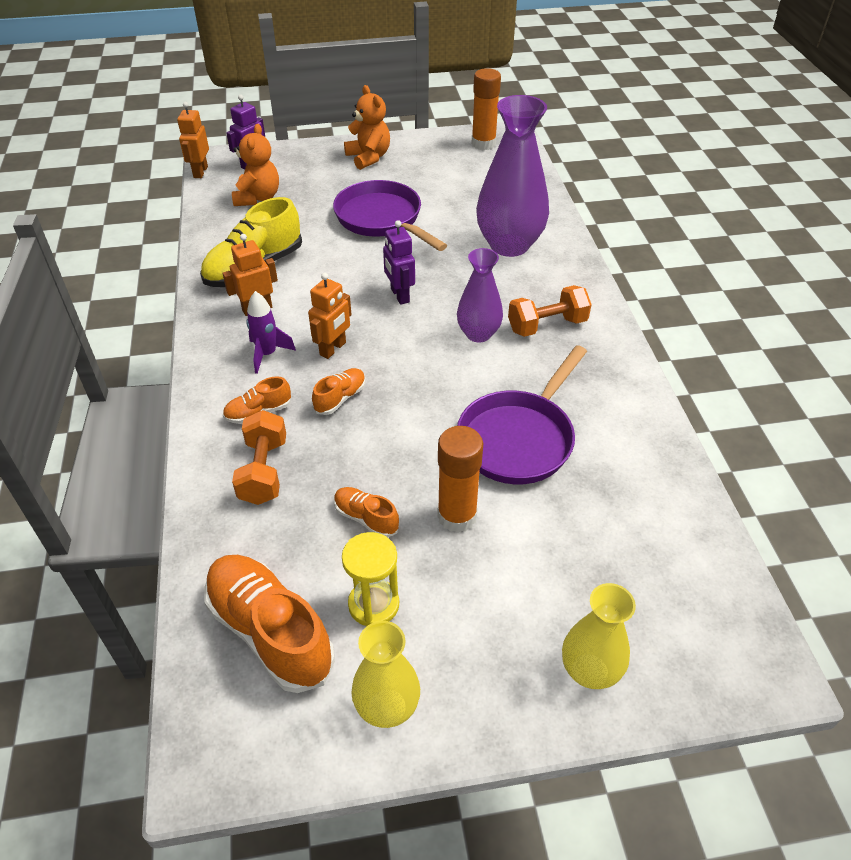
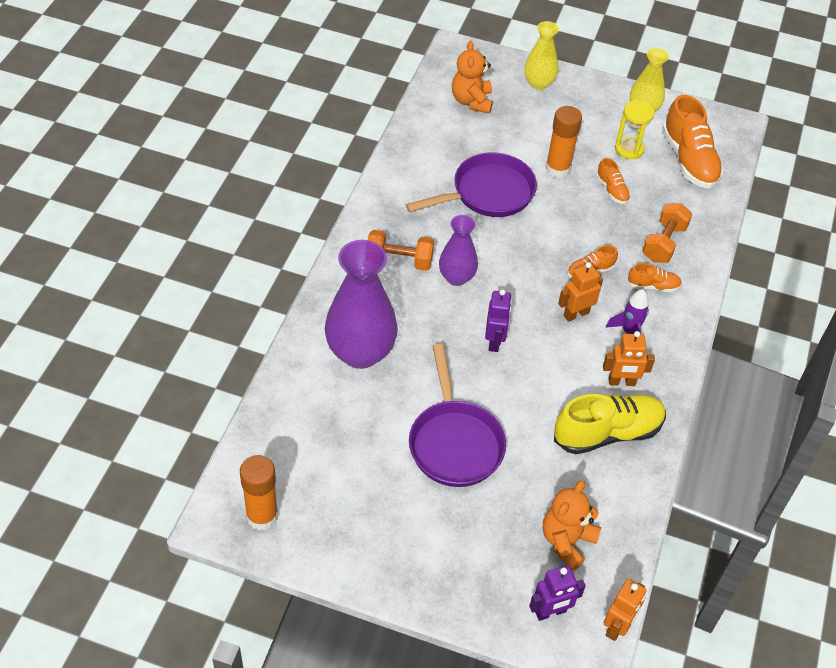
camera: 155 degrees left, 5 degrees up
(369, 157) = (409, 556): orange teddy bear -> orange teddy bear (471, 101)

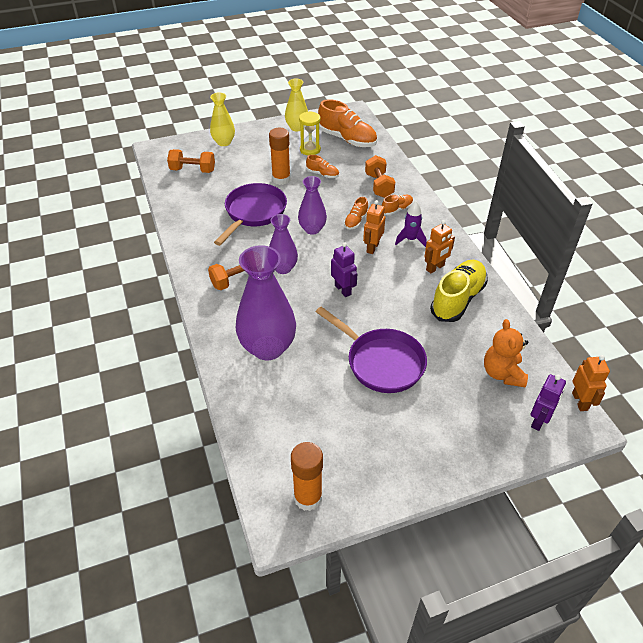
camera: 35 degrees left, 5 degrees down
(471, 101) = (193, 170): orange teddy bear -> orange dumbbell
(532, 251) = (312, 229): none -> purple vase

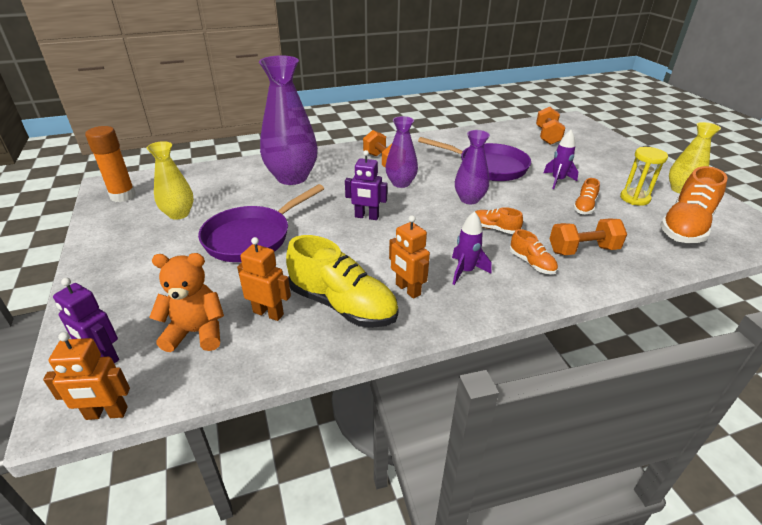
camera: 90 degrees right, 10 degrees down
(224, 142) = (609, 148): yellow vase -> yellow vase (179, 214)
(281, 179) = (557, 180): orange glue stick -> purple rocket
(343, 290) = (366, 217): purple robot -> purple robot turned 45 degrees clockwise
(372, 247) = (443, 239): orange robot -> orange robot (268, 313)

